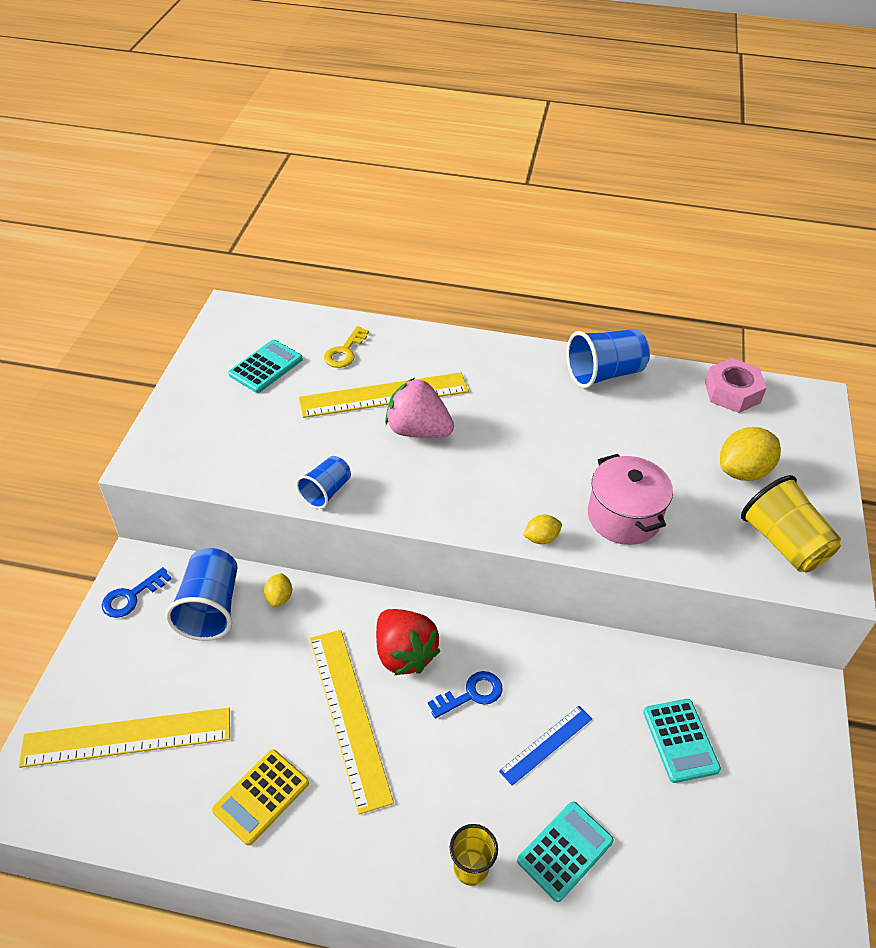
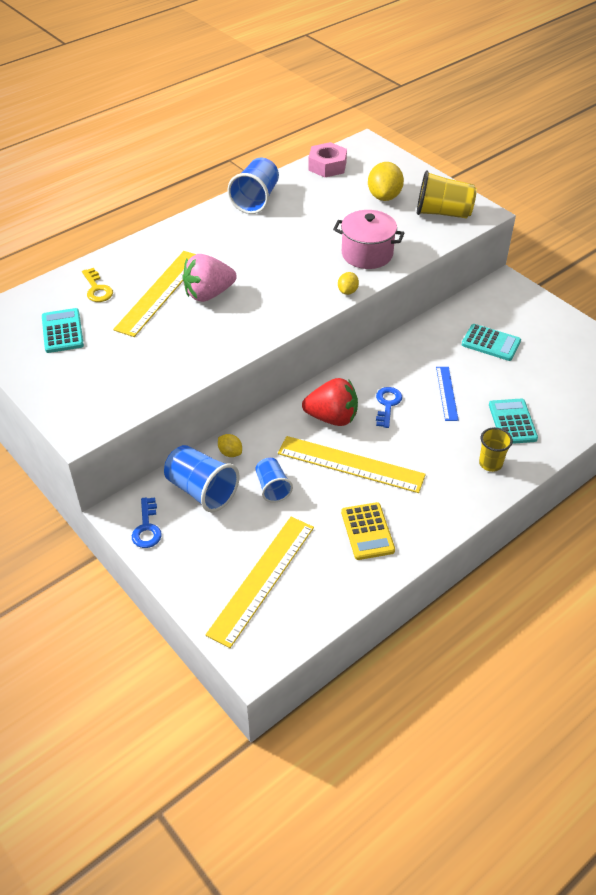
camera: 50 degrees left, 0 degrees up
(326, 492) = (212, 358): blue cup -> blue cup (272, 487)

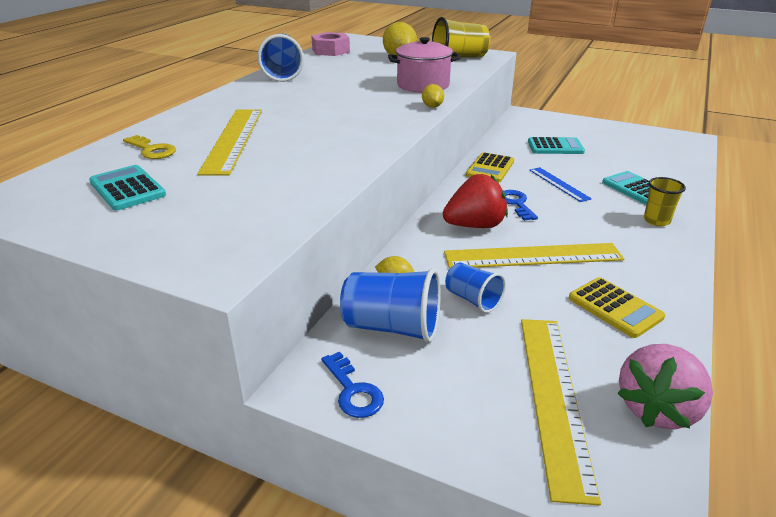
camera: 25 degrees left, 15 degrees down
(208, 294) = (291, 131): pink strawberry -> pink strawberry (657, 409)
(402, 354) = (490, 168): none -> yellow calculator

